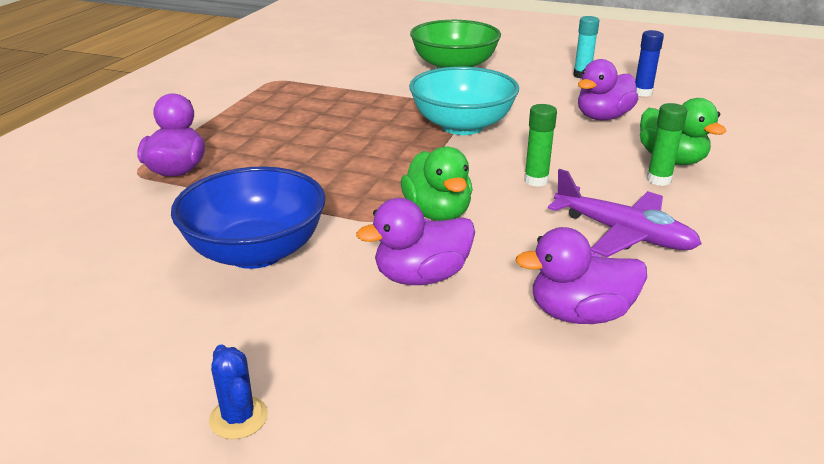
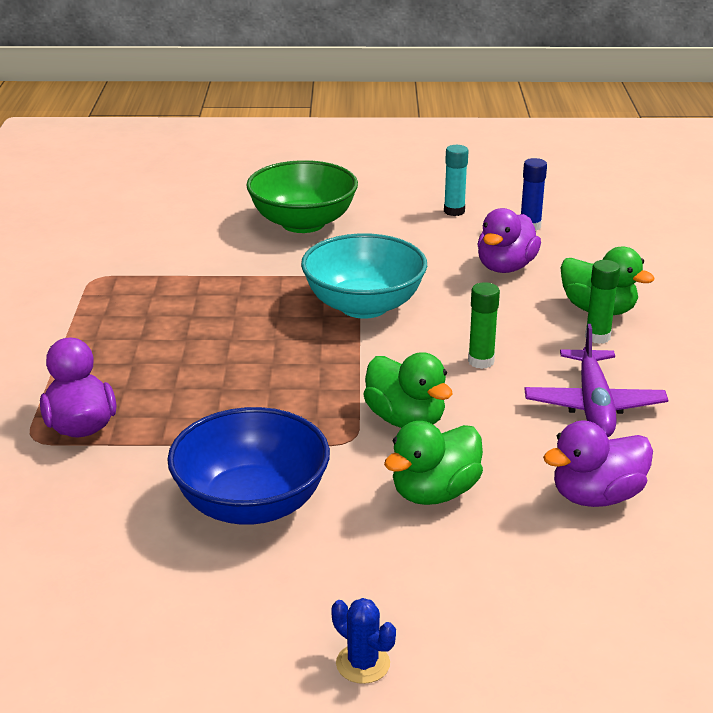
camera: 20 degrees left, 0 degrees up
(421, 276) = (434, 492): purple duck -> green duck
(623, 234) = (594, 405): purple plane -> purple plane turned 75 degrees clockwise

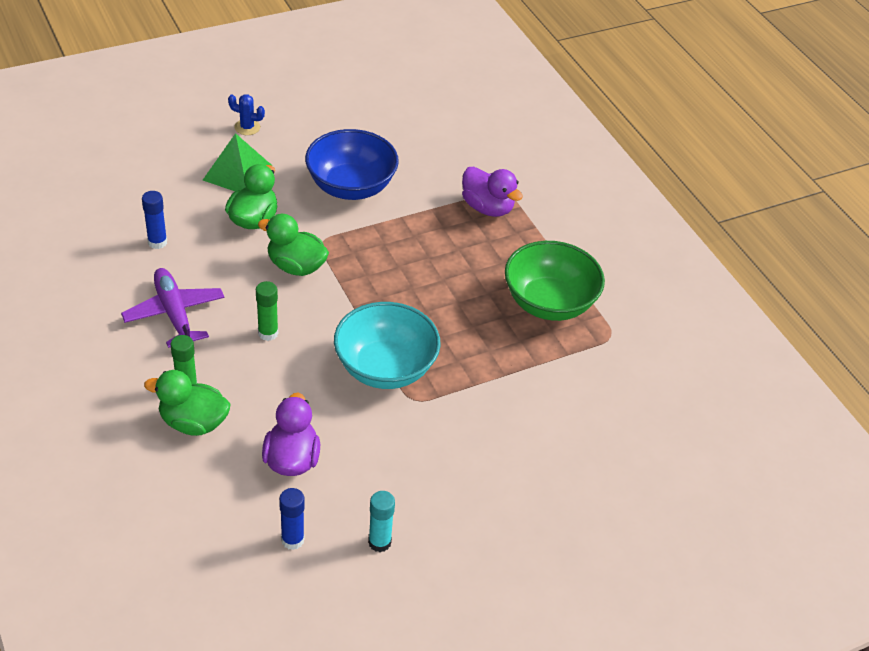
camera: 150 degrees right, 15 degrees up
(303, 223) = (510, 469): green bowl -> green bowl (549, 303)
(425, 575) = (237, 172): none -> green pyramid
(596, 496) = (157, 242): purple duck -> blue glue stick

